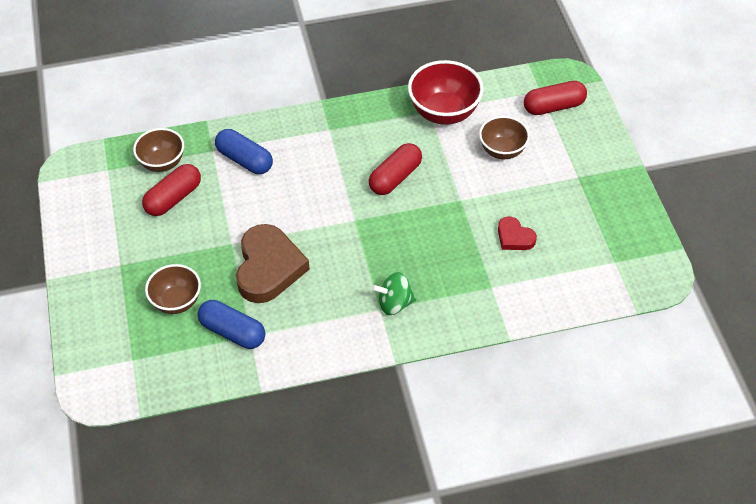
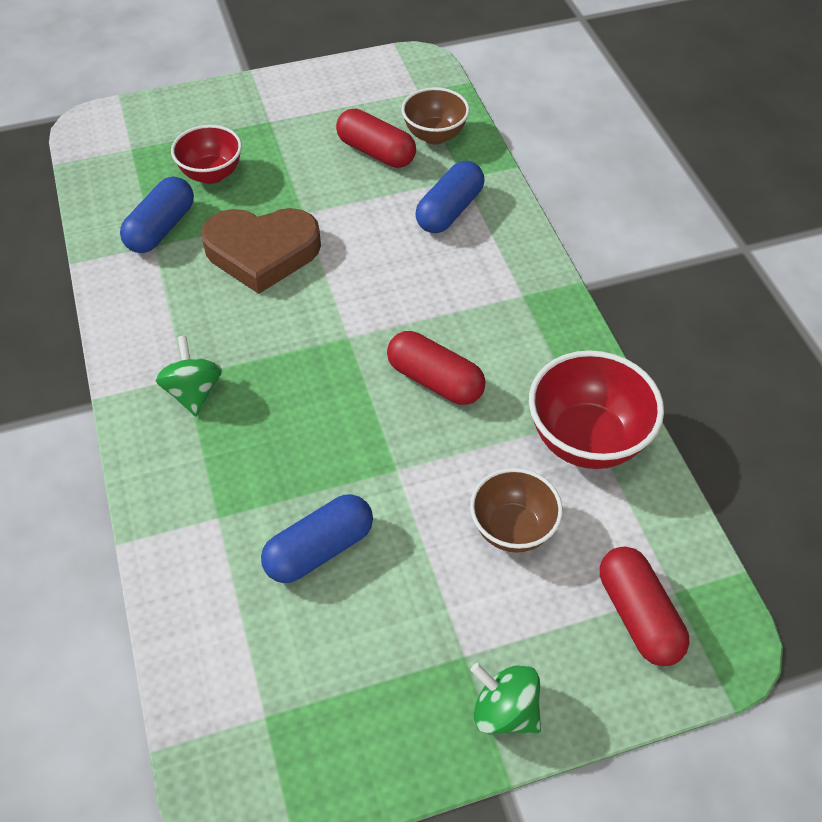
camera: 85 degrees right, 0 degrees up
(177, 301) = (211, 174): brown bowl -> red bowl
(514, 237) = (319, 549): red heart -> blue capsule
(606, 163) = (505, 711): none -> green spinning top

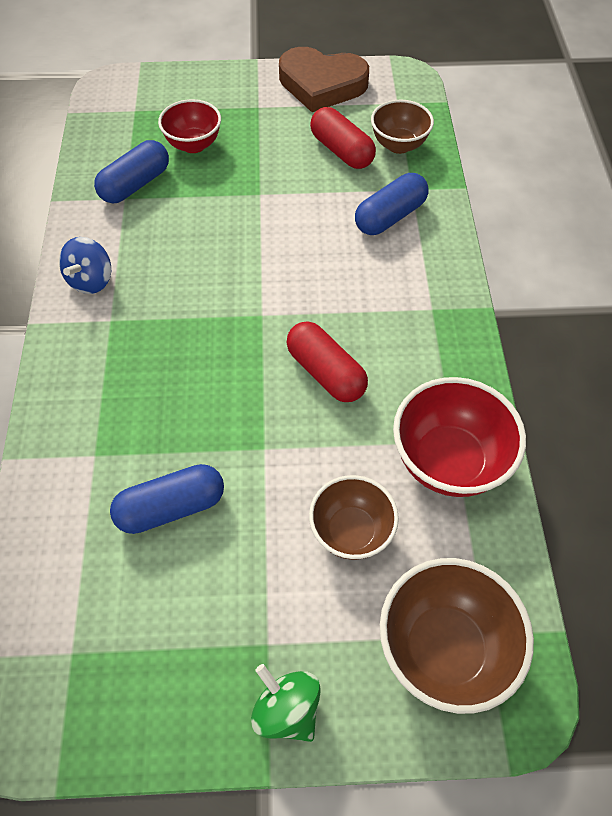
camera: 15 degrees right, 5 degrees up
(148, 339) = (91, 280): none -> blue spinning top
(193, 392) = (112, 336): green spinning top -> none
(262, 252) = (213, 222): brown heart -> brown heart (322, 84)
(638, 615) = (444, 648): red capsule -> brown bowl

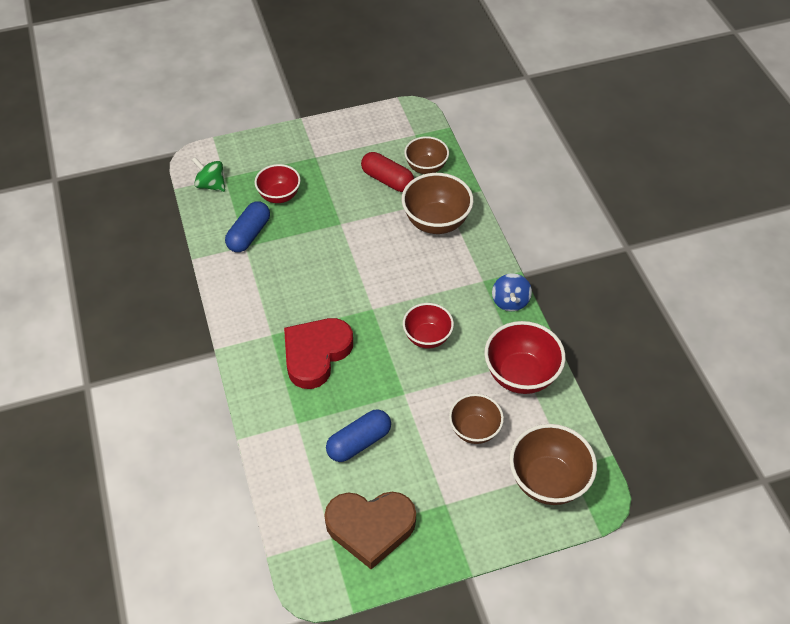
camera: 15 degrees left, 5 degrees down
(91, 280) = (246, 310): blue spinning top -> blue spinning top (510, 301)
(160, 361) = (316, 354): none -> red heart
(287, 709) = (468, 534): green spinning top -> green spinning top (211, 185)
(322, 84) = (356, 130): brown heart -> brown heart (370, 527)
(326, 372) = (427, 337): red capsule -> red bowl
(390, 216) = (436, 222): blue capsule -> brown bowl

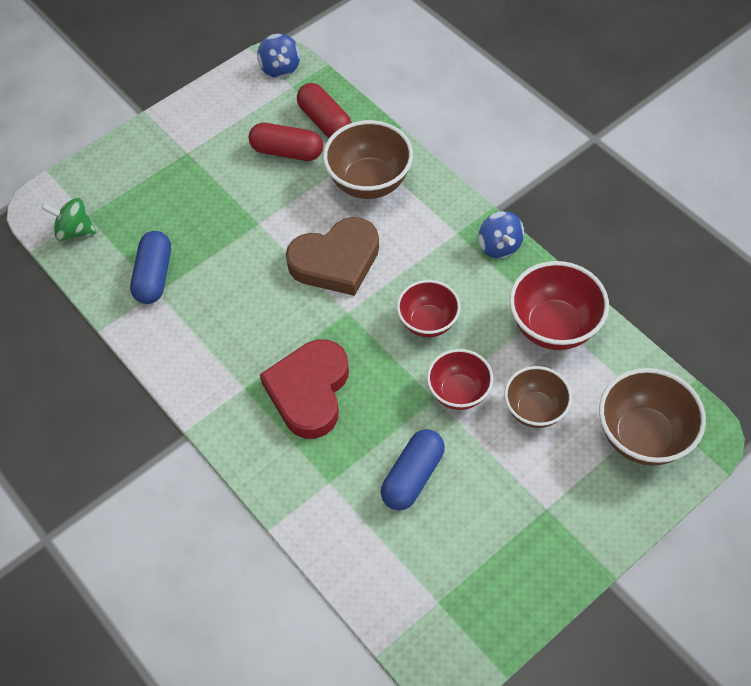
camera: 20 degrees left, 5 degrees up
(279, 196) = (167, 215): red bowl -> red bowl (458, 393)
(370, 527) = (476, 571): brown heart -> brown heart (336, 261)
(413, 119) = (280, 68): none -> blue spinning top
(426, 167) = (325, 121): brown bowl -> red capsule

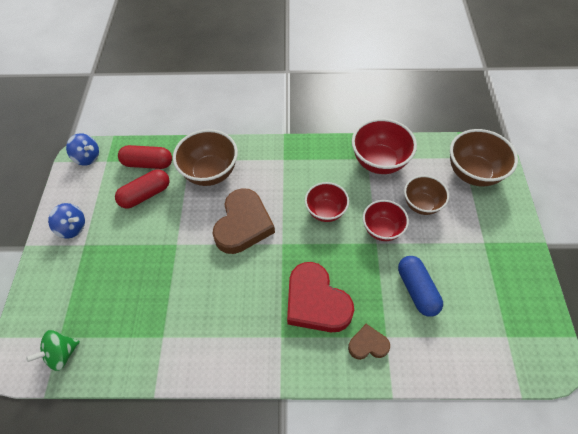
camera: 50 degrees left, 0 degrees up
(154, 276) = (149, 329): blue capsule -> none
(305, 471) = (368, 344): none -> brown heart
(499, 246) = (310, 148): blue spinning top -> blue spinning top (73, 228)

